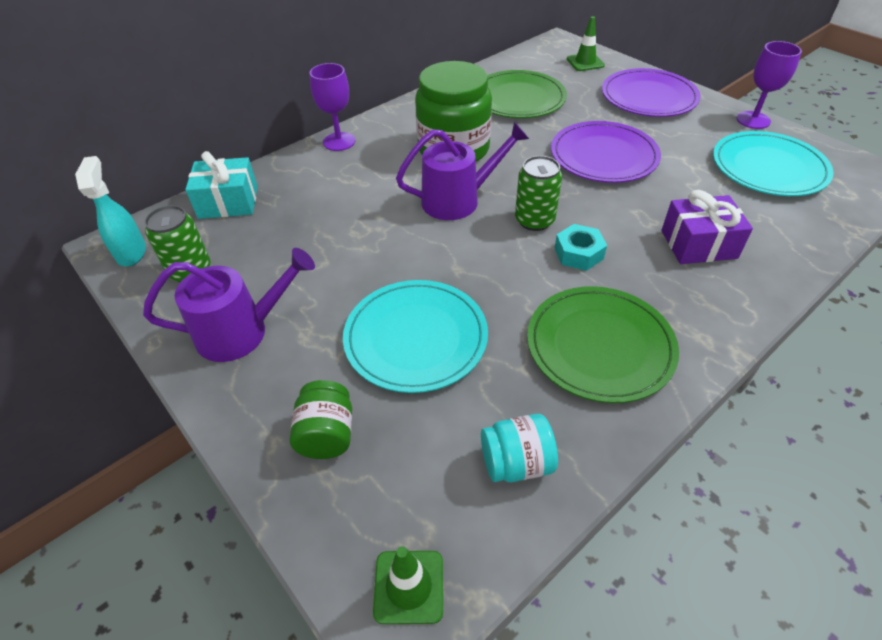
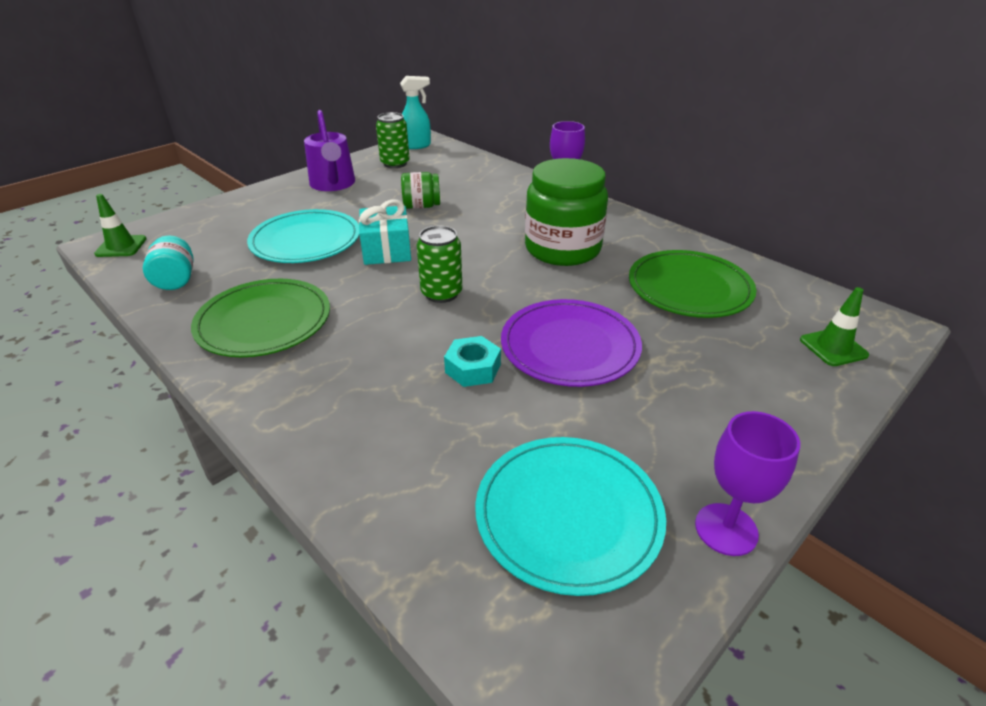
camera: 85 degrees right, 10 degrees down
(228, 202) = (471, 165): turquoise gift -> turquoise gift (387, 250)
(327, 434) = (236, 217): green jar -> green jar (421, 206)
(458, 200) = (475, 253): purple watering can -> none
(578, 253) = (387, 317): turquoise nut -> turquoise nut (473, 368)
(649, 97) = (751, 404): purple plate -> none
(698, 244) = (389, 403): purple gift -> none

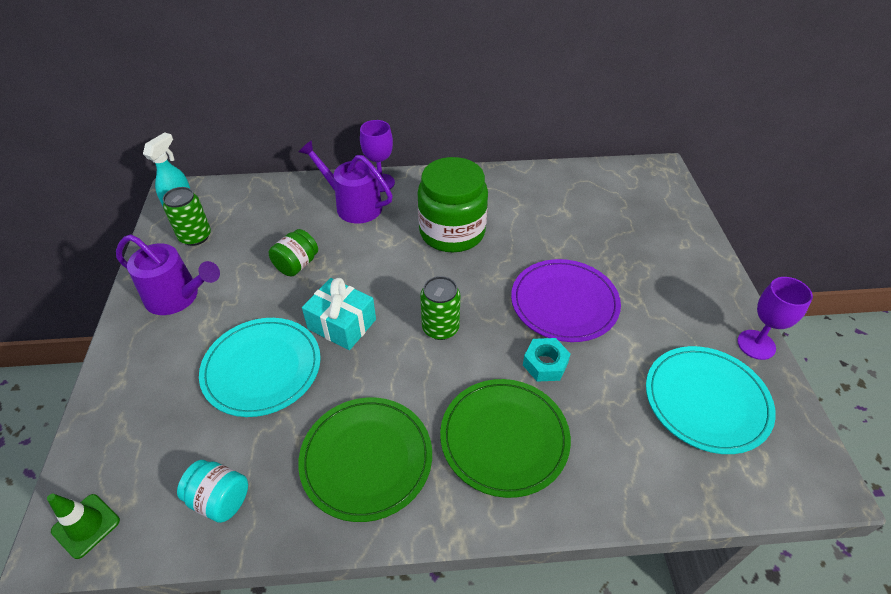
camera: 50 degrees left, 10 degrees up
(518, 197) = (353, 205): none -> purple watering can
(689, 288) = (556, 210): green plate -> green plate (504, 438)
(833, 347) = (660, 202): green traffic cone -> none

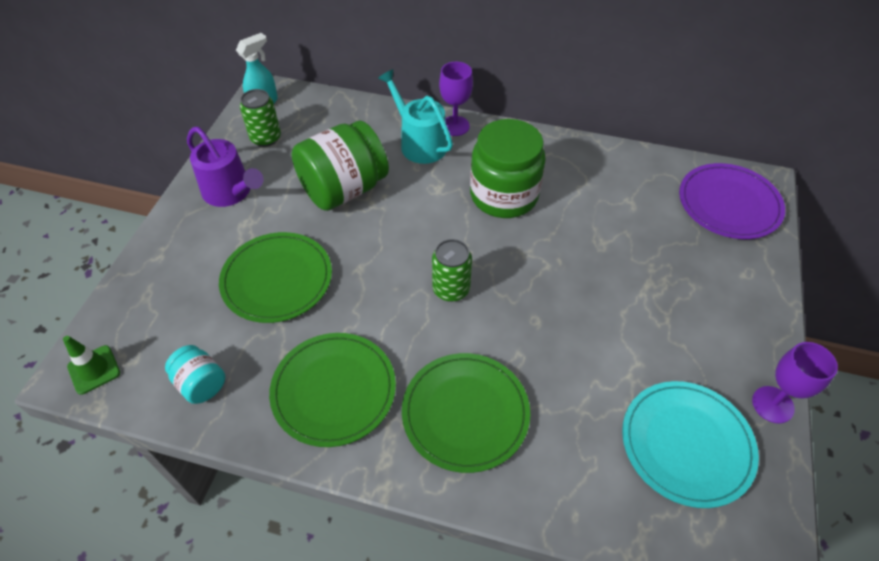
camera: 20 degrees right, 5 degrees up
(262, 368) = (277, 279): turquoise plate -> green plate
(297, 265) = (344, 189): green jar -> green jar, size x2.00
(342, 324) = (362, 259): turquoise gift -> none
(353, 205) = (419, 143): purple watering can -> turquoise watering can
(545, 364) = (537, 355): turquoise nut -> none
(564, 302) = (585, 299): purple plate -> purple plate (729, 204)

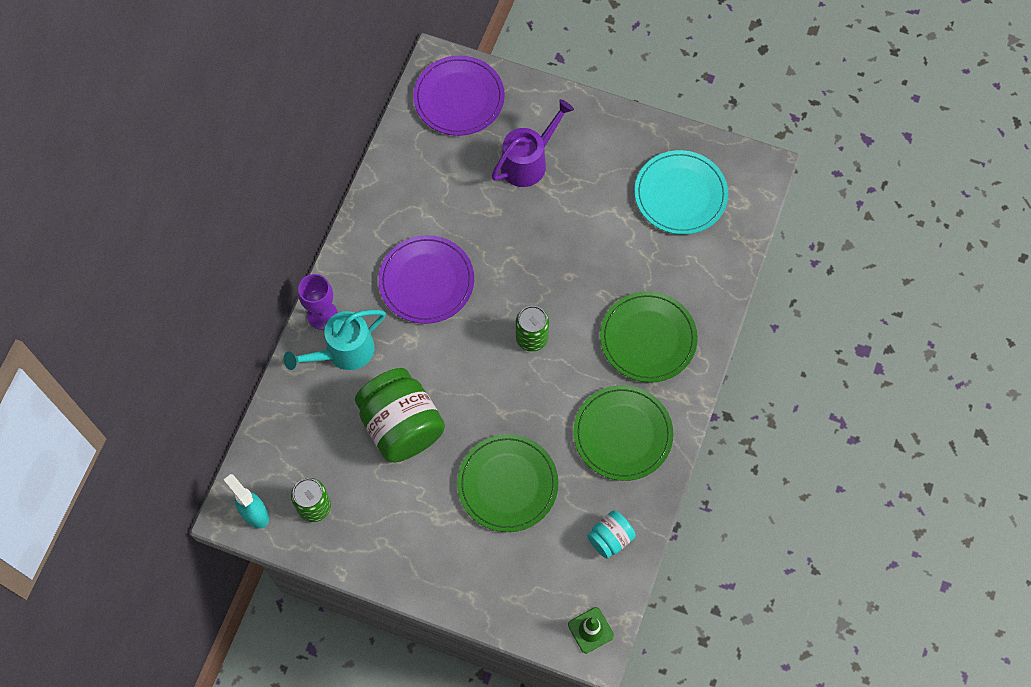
camera: 85 degrees left, 15 degrees up
(231, 192) = (392, 536): purple watering can -> purple watering can (528, 162)
(504, 195) = (426, 281): green jar -> purple plate
(772, 404) = (653, 130): purple goblet -> none

